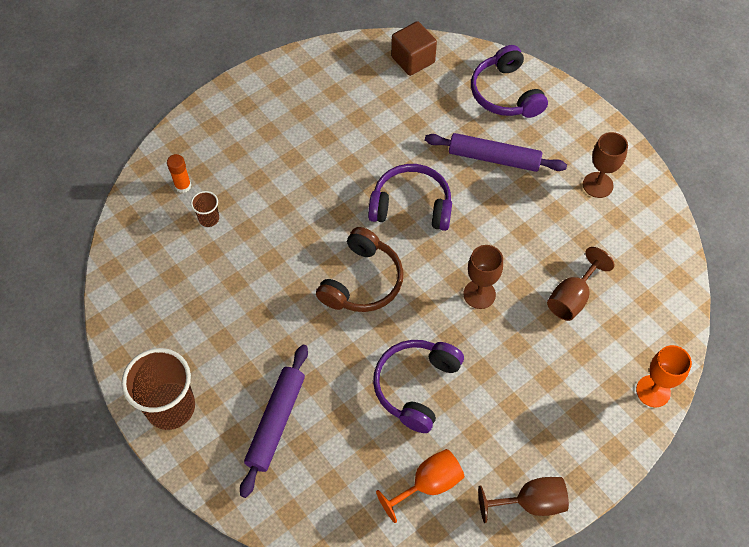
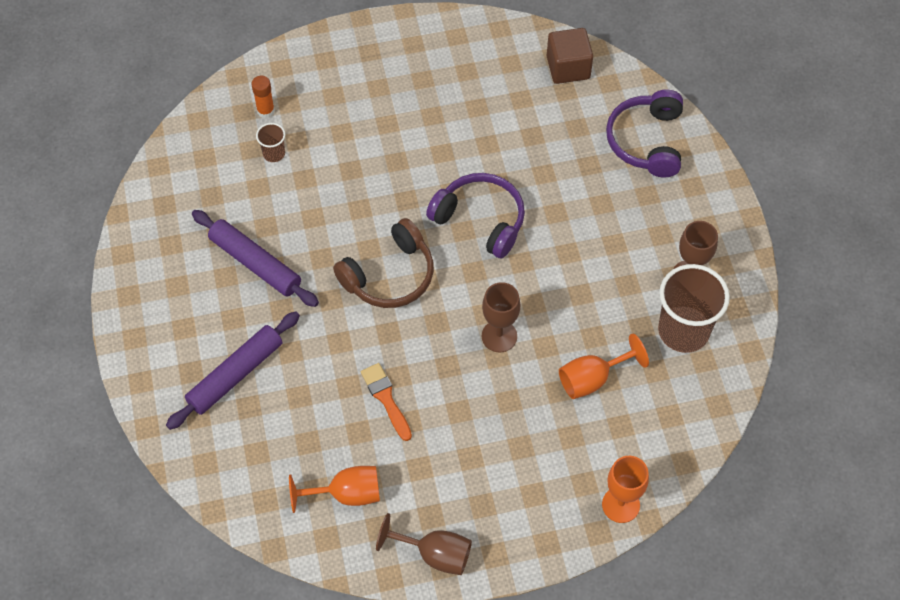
camera: 25 degrees right, 0 degrees up
(170, 407) = (147, 319): brown cup -> brown cup (683, 331)
(416, 386) = (386, 398): purple headphones -> orange brush
(494, 158) = (594, 205): purple rolling pin -> purple rolling pin (255, 263)
(572, 297) = (592, 379): brown goblet -> orange goblet

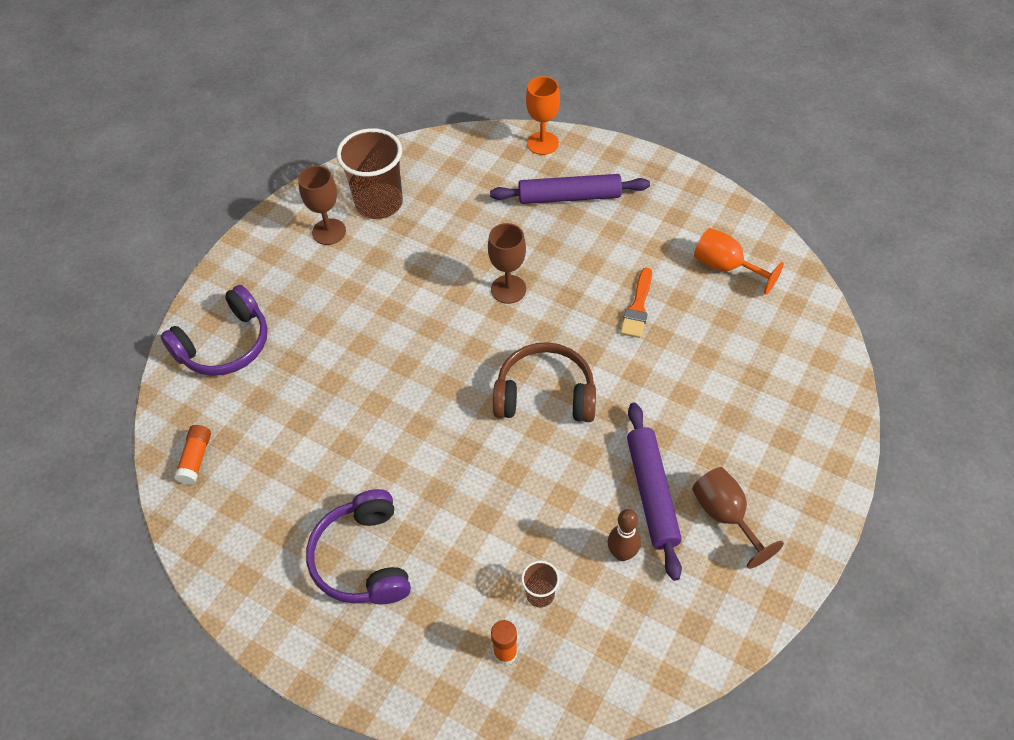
camera: 135 degrees left, 5 degrees down
(235, 375) = (747, 409): purple rolling pin -> purple rolling pin (569, 197)
(243, 212) = (622, 553): none -> brown bowling pin
(435, 554) = (694, 195): brown goblet -> brown goblet (725, 516)
(480, 220) = (425, 383): purple headphones -> purple headphones (363, 559)
(568, 67) = (196, 459): brown cube -> orange glue stick
(592, 379) = (475, 218): orange goblet -> none

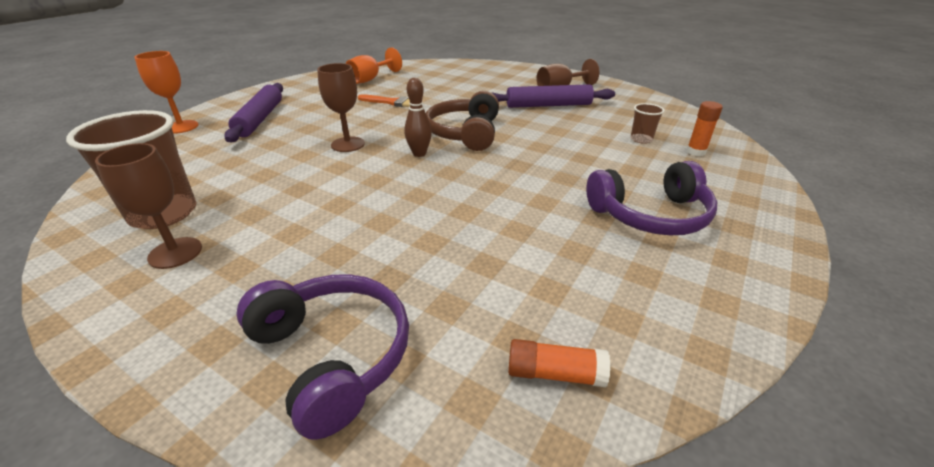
camera: 90 degrees left, 20 degrees down
(622, 553) = (597, 115): brown bowling pin -> brown bowling pin (419, 154)

